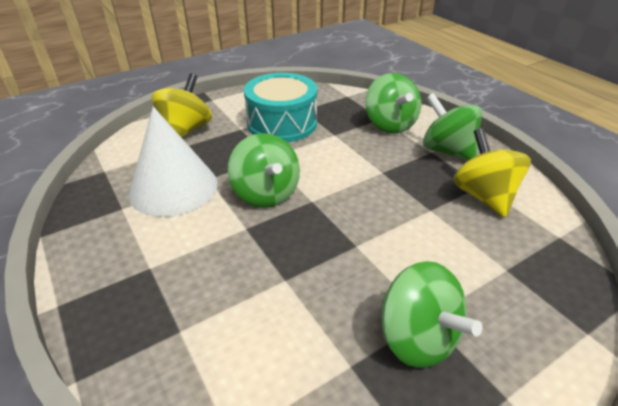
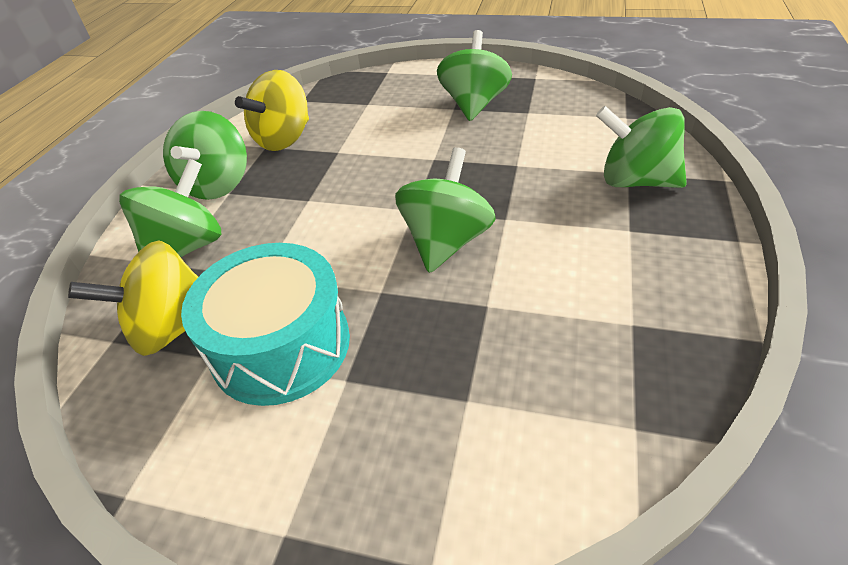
camera: 130 degrees left, 5 degrees up
(167, 323) = (635, 181): none -> green spinning top
(173, 187) = (543, 316): white cone -> none
(186, 130) = (429, 446): yellow spinning top -> yellow spinning top (173, 328)

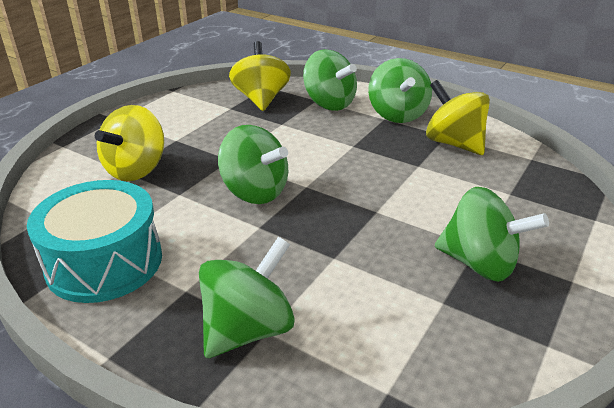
camera: 105 degrees right, 10 degrees down
(217, 185) = (397, 115): green spinning top -> green spinning top turned 120 degrees counterclockwise
(281, 345) = (218, 125): turquoise drum -> turquoise drum (104, 262)
(456, 384) = (136, 169): none -> yellow spinning top

